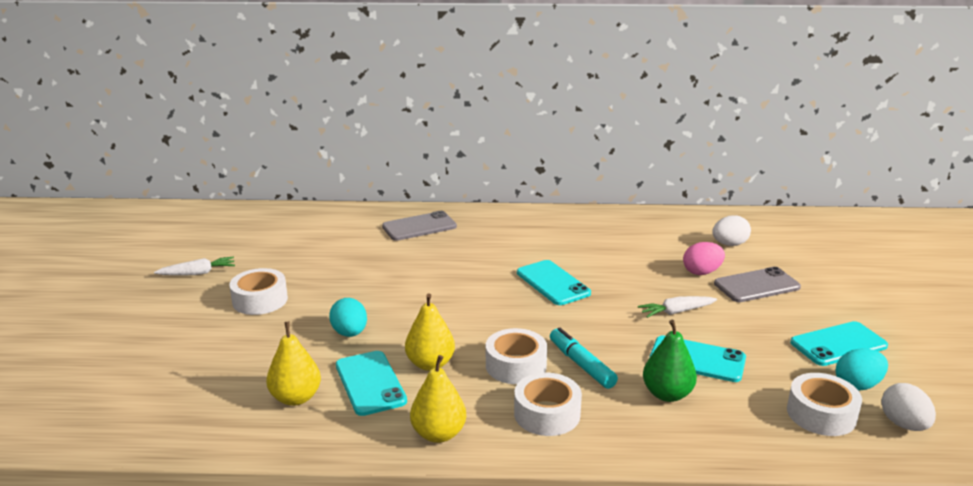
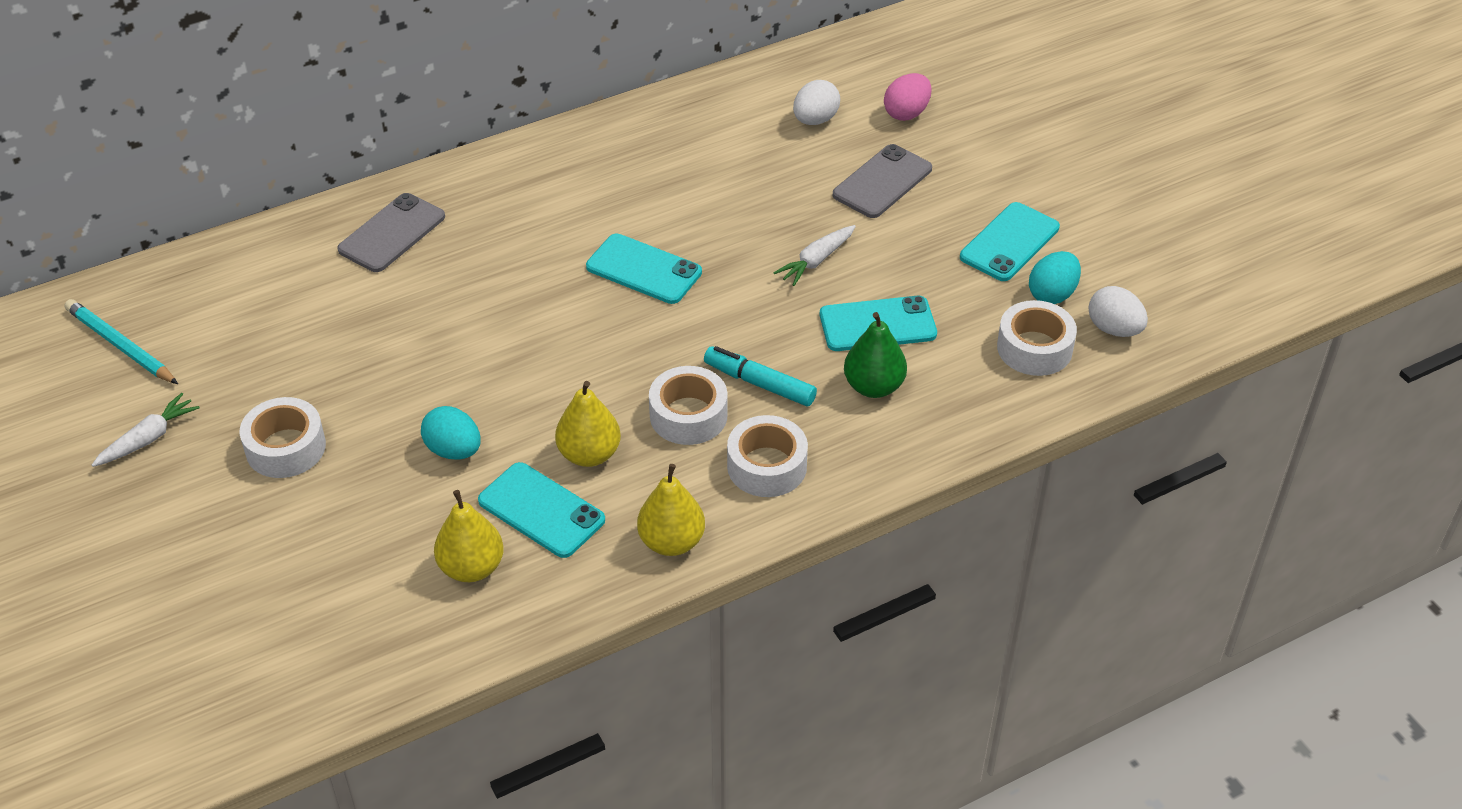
camera: 30 degrees left, 20 degrees up
(232, 232) = (120, 345): none -> turquoise pencil
(702, 272) = (809, 182): pink egg -> pink egg (906, 113)

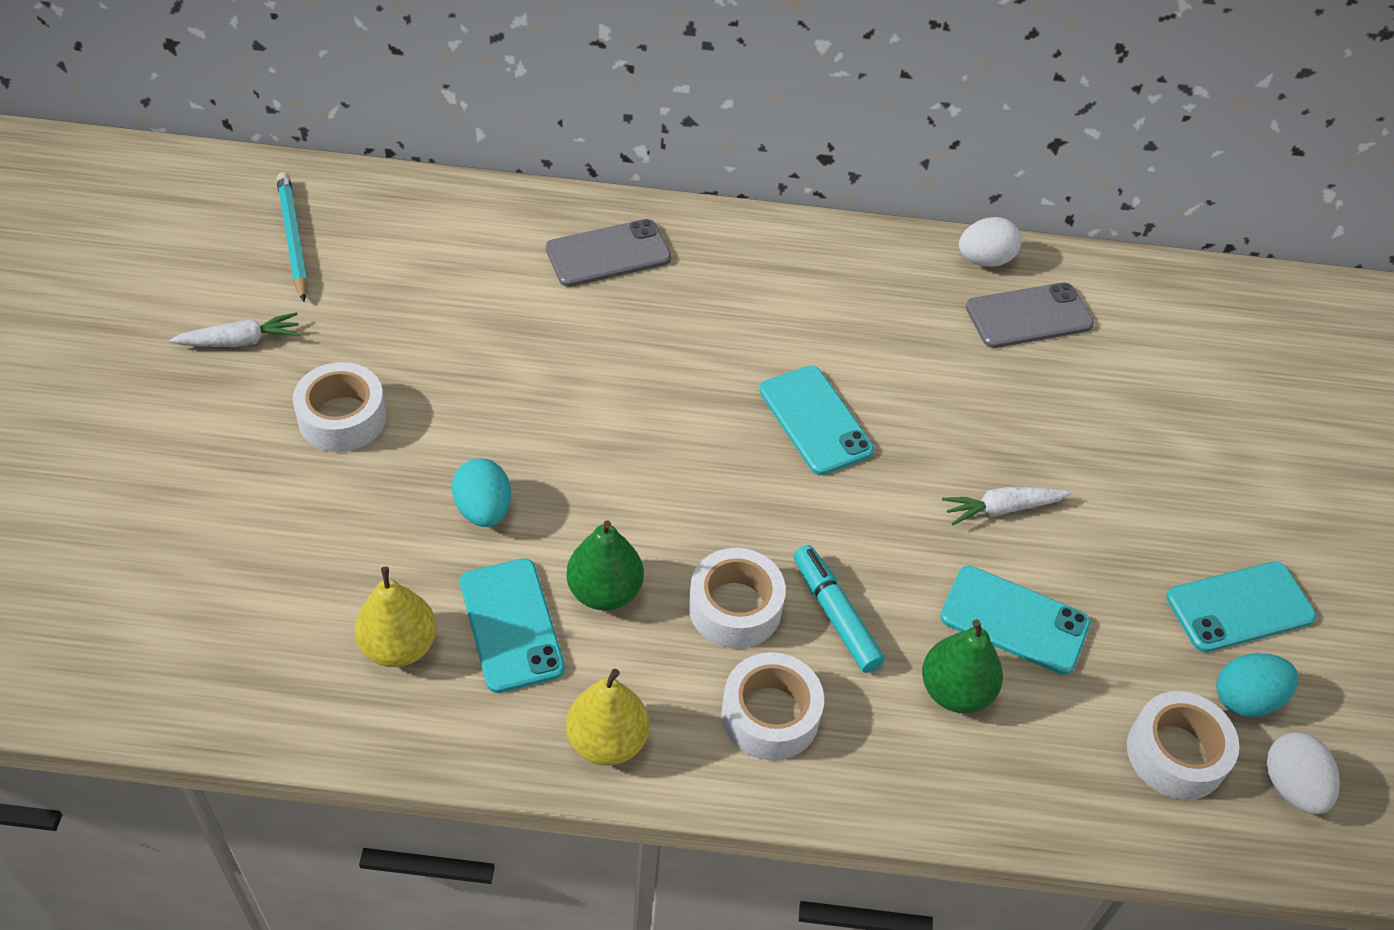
camera: 30 degrees right, 5 degrees up
(589, 454) = (604, 591): yellow pear -> green pear
(815, 120) = (1121, 349): white egg -> white egg (984, 260)
(882, 182) = (1143, 457): grey phone -> grey phone (1028, 316)
(906, 113) = (1230, 393): pink egg -> none

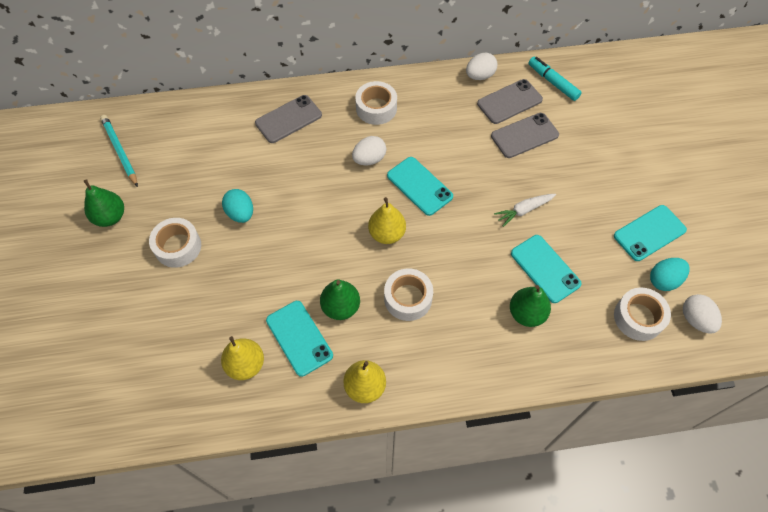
camera: 10 degrees left, 10 degrees up
(240, 341) = (110, 217): white carrot -> green pear
(483, 510) = (266, 279): turquoise egg -> turquoise egg (240, 213)
(729, 487) = (387, 234): none -> yellow pear
(735, 353) = (369, 159): none -> white egg
(770, 715) = (441, 351): white tape -> white tape (376, 108)
(835, 615) = (458, 289): turquoise marker -> turquoise marker (553, 82)
(1014, 620) = (545, 268): turquoise phone -> turquoise phone turned 45 degrees clockwise
(1041, 380) = (524, 135): none -> grey phone

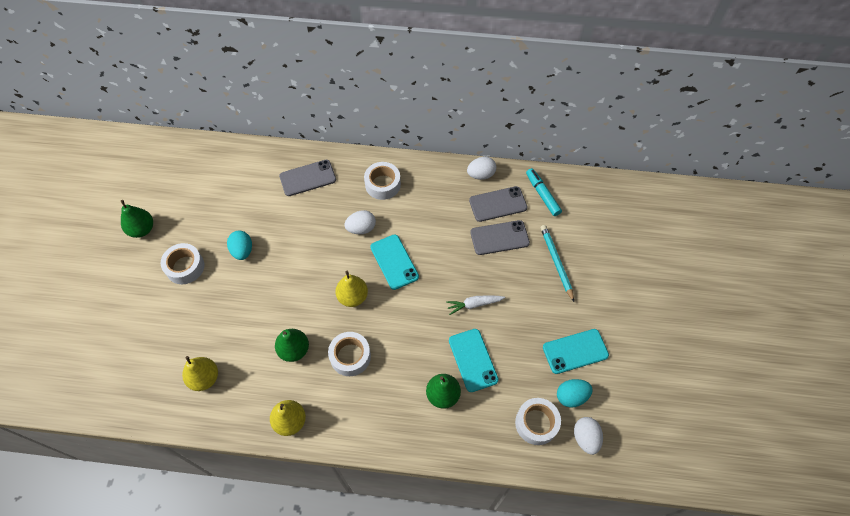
camera: 15 degrees right, 0 degrees up
(120, 151) = (167, 175): turquoise pencil -> turquoise pencil (556, 262)
(299, 338) = (253, 367): turquoise phone -> none

